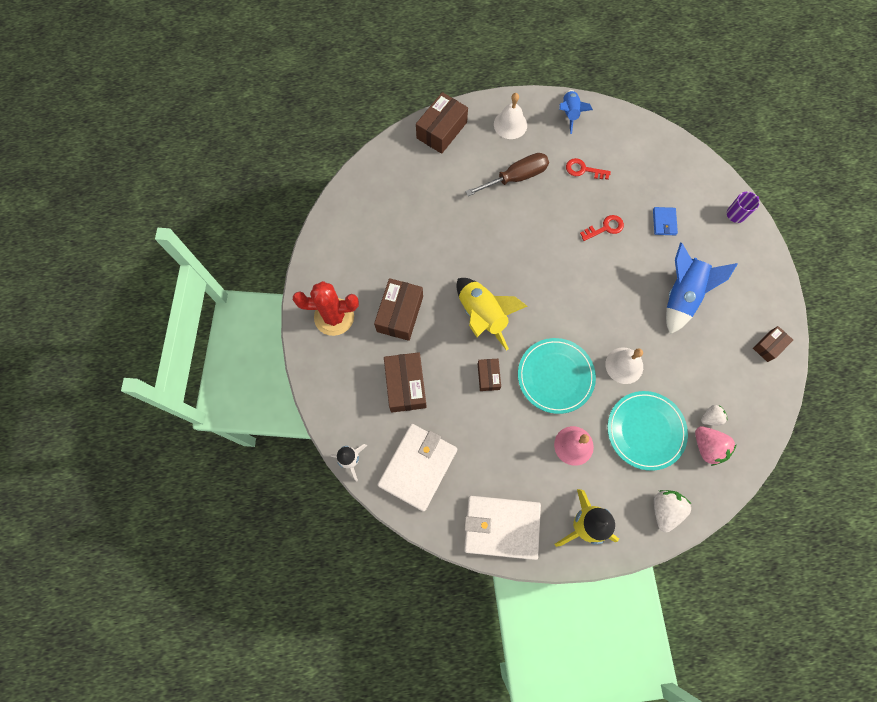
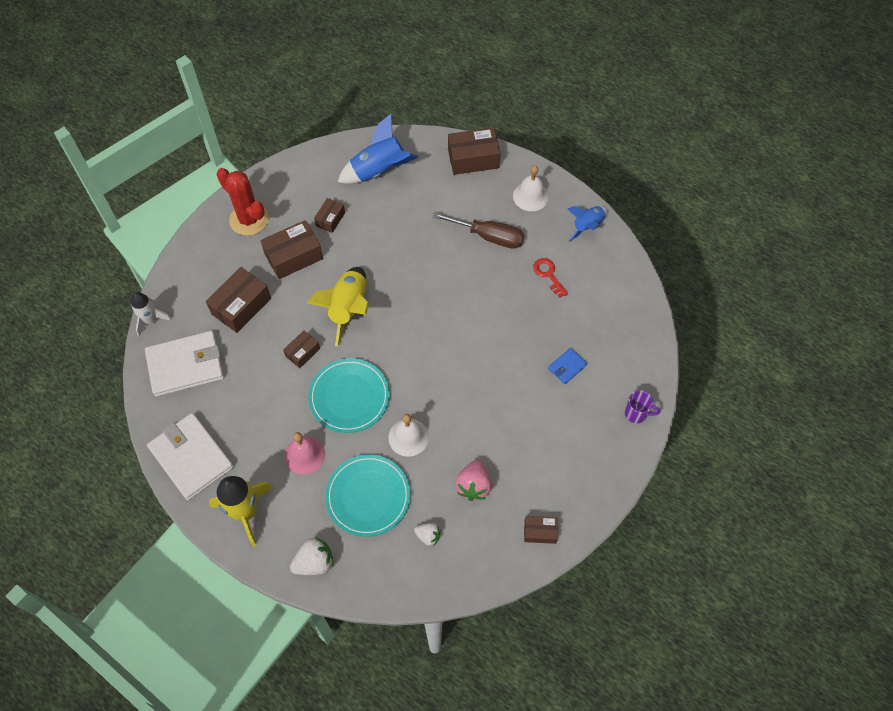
camera: 45 degrees right, 10 degrees down
(393, 263) = (330, 219): none -> brown box
(605, 228) = (514, 330): red key -> none
(681, 296) = (514, 431): blue rocket -> blue rocket (379, 171)
(707, 447) = (399, 553): pink strawberry -> pink strawberry (473, 485)

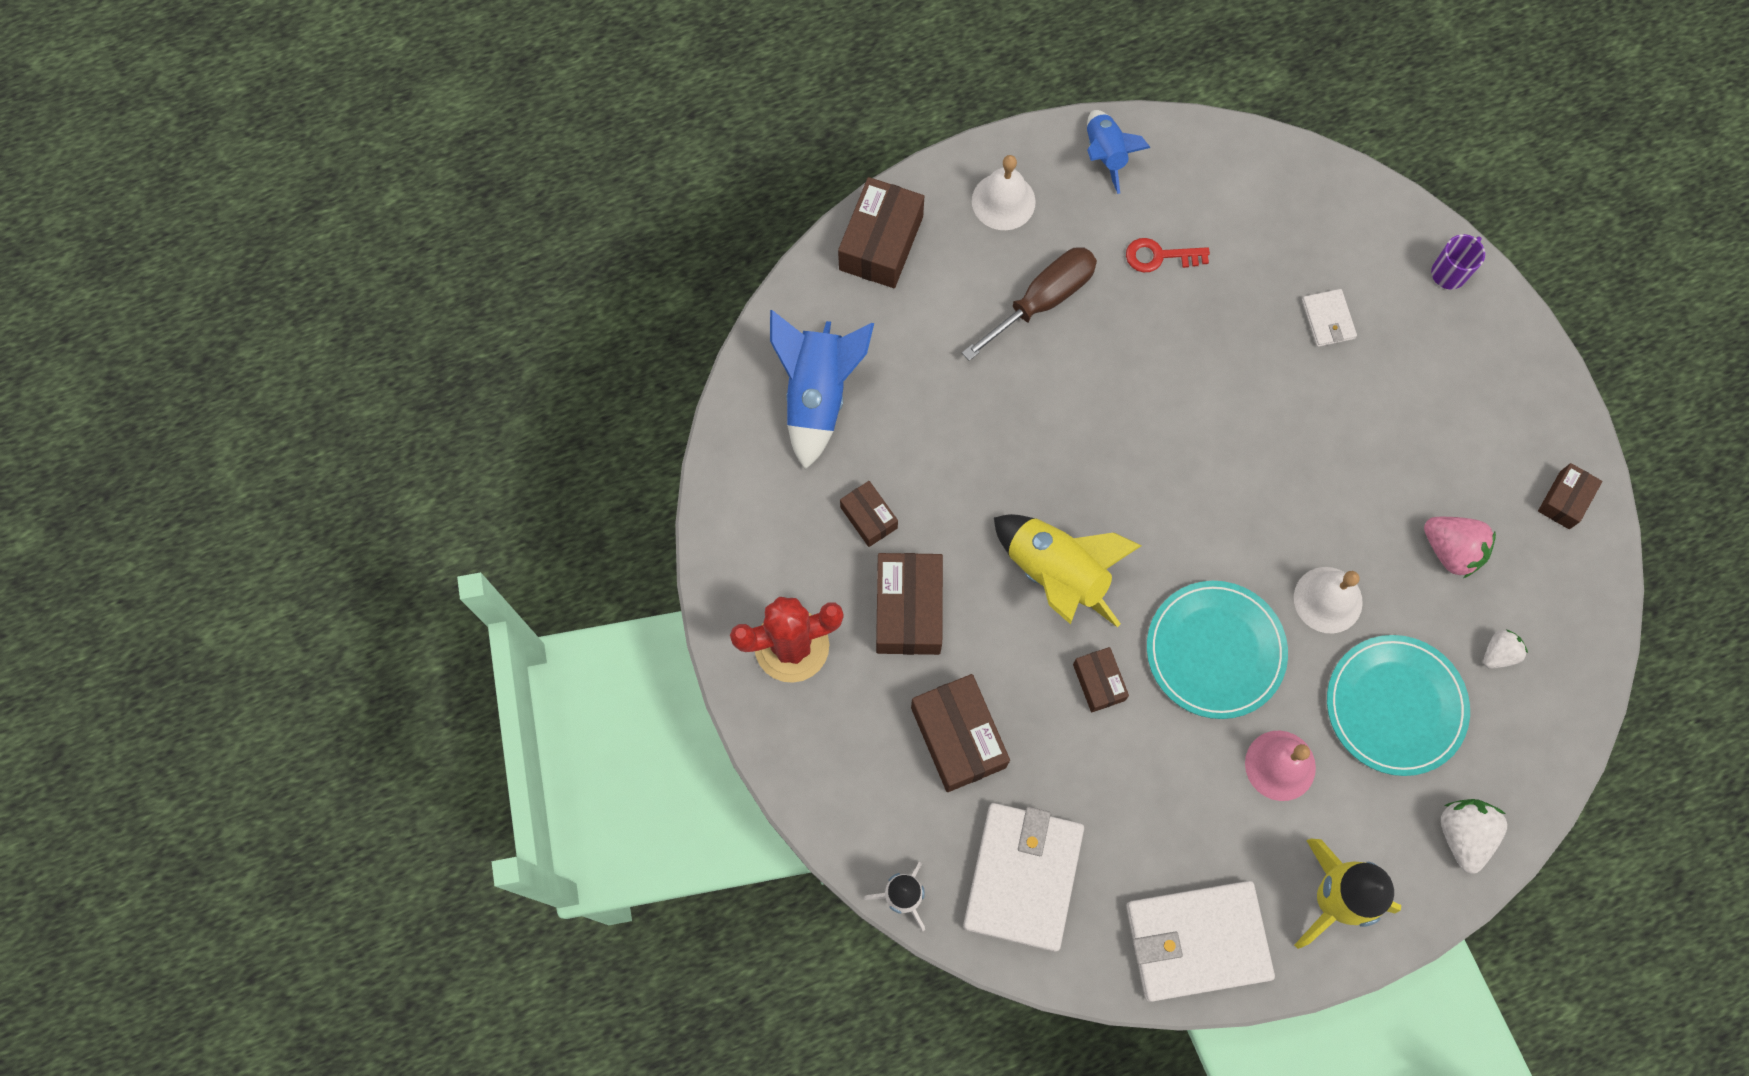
camera: 60 degrees left, 10 degrees up
(567, 367) = (1328, 319): blue wallet -> white wallet

